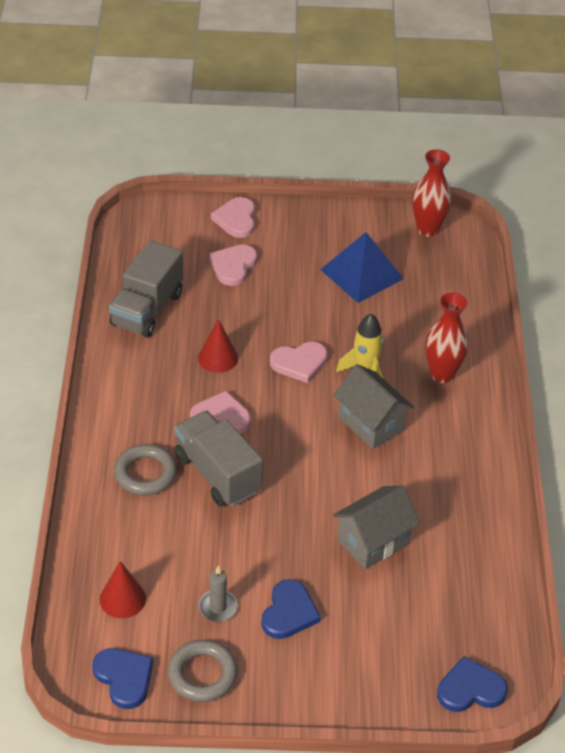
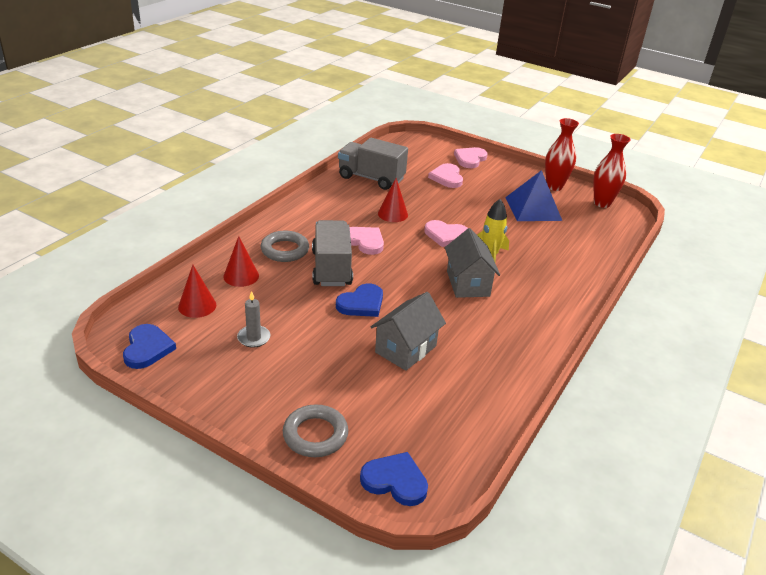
camera: 30 degrees right, 10 degrees down
(131, 535) = (241, 276): none -> red cone
(147, 309) = (371, 178): grey truck -> grey truck turned 60 degrees clockwise
(202, 674) = (200, 371): grey ring -> grey ring (315, 435)
(233, 266) = (447, 178): pink heart -> pink heart turned 60 degrees counterclockwise
(289, 612) = (300, 363): blue heart -> blue heart (361, 303)
(373, 541) = (405, 349): grey house -> grey house turned 45 degrees counterclockwise
(442, 374) = (547, 277): red vase -> red vase (554, 186)

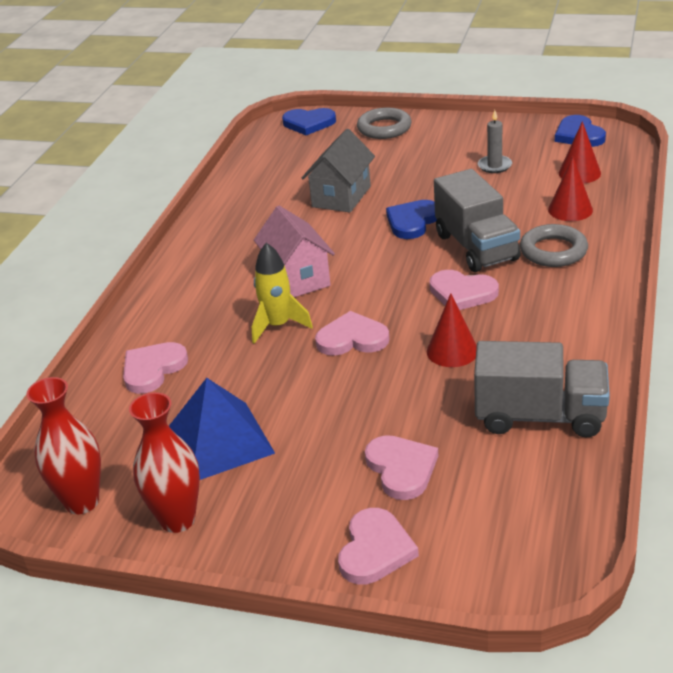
camera: 170 degrees right, 0 degrees up
(468, 283) = (297, 278): grey house -> pink house
(572, 252) = (153, 369): none -> pink heart

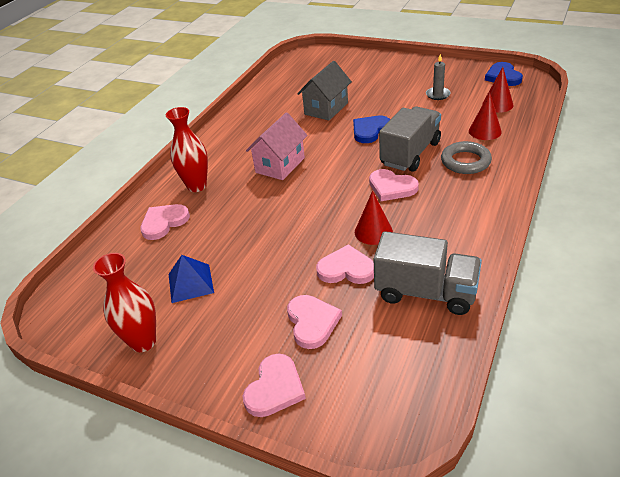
camera: 10 degrees right, 5 degrees up
(82, 502) = (84, 318): red vase -> red vase (197, 186)
(219, 441) = (190, 283): blue pyramid -> blue pyramid, size x0.67
(278, 326) = (257, 199): yellow rocket -> none
(297, 278) = (280, 165): pink house -> pink house turned 45 degrees clockwise
(309, 123) = (319, 56): blue heart -> none
(352, 338) = (305, 214): pink heart -> pink heart (346, 269)
(384, 128) = (368, 62): grey ring -> none
(476, 247) = (410, 153): grey truck -> grey truck turned 135 degrees counterclockwise

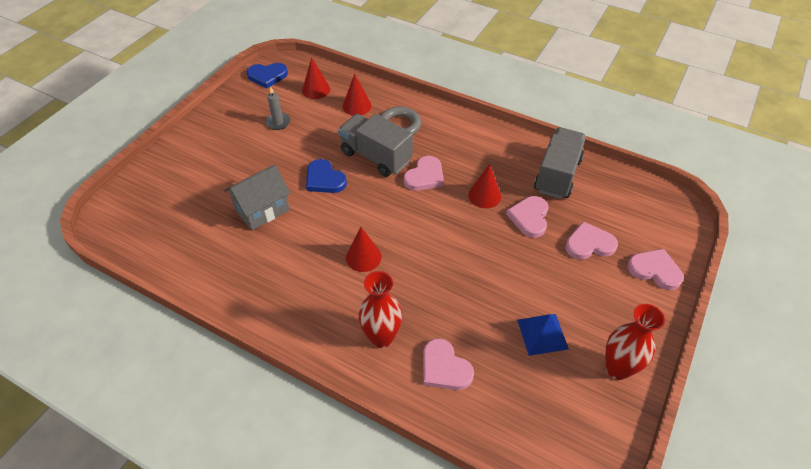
camera: 90 degrees left, 10 degrees up
(280, 165) = (363, 257): pink house -> red cone
(326, 108) = (262, 210): grey house -> grey house turned 75 degrees counterclockwise

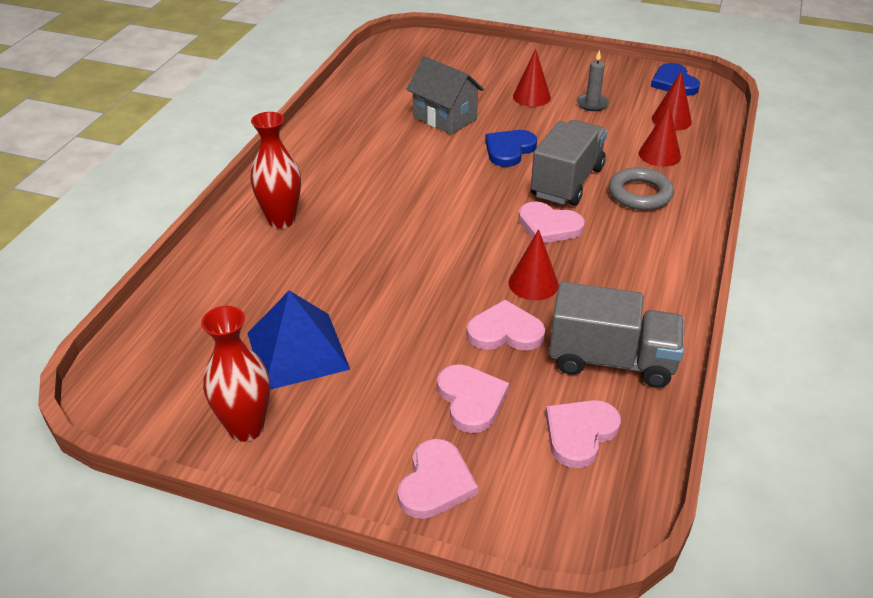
camera: 80 degrees right, 10 degrees down
(363, 257) = (393, 194): red cone -> red cone (531, 97)
(444, 368) = (244, 270): pink heart -> pink heart (580, 433)
(542, 334) = (297, 351): blue pyramid -> blue pyramid, size x1.50

